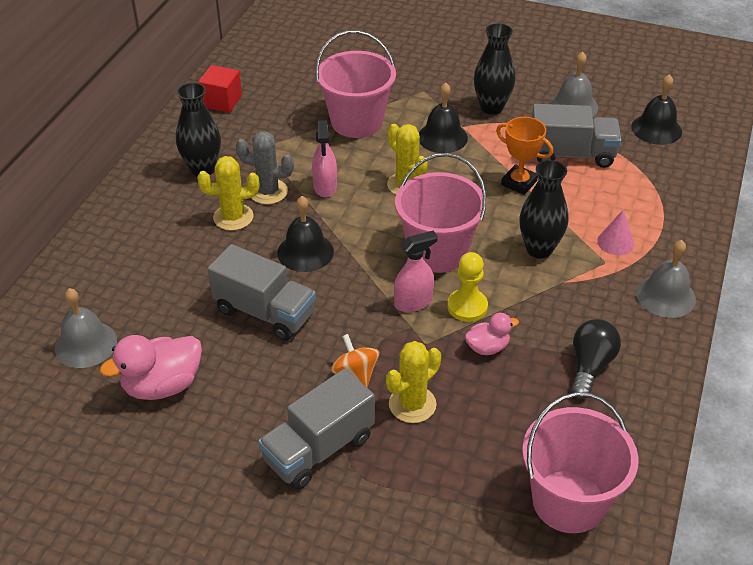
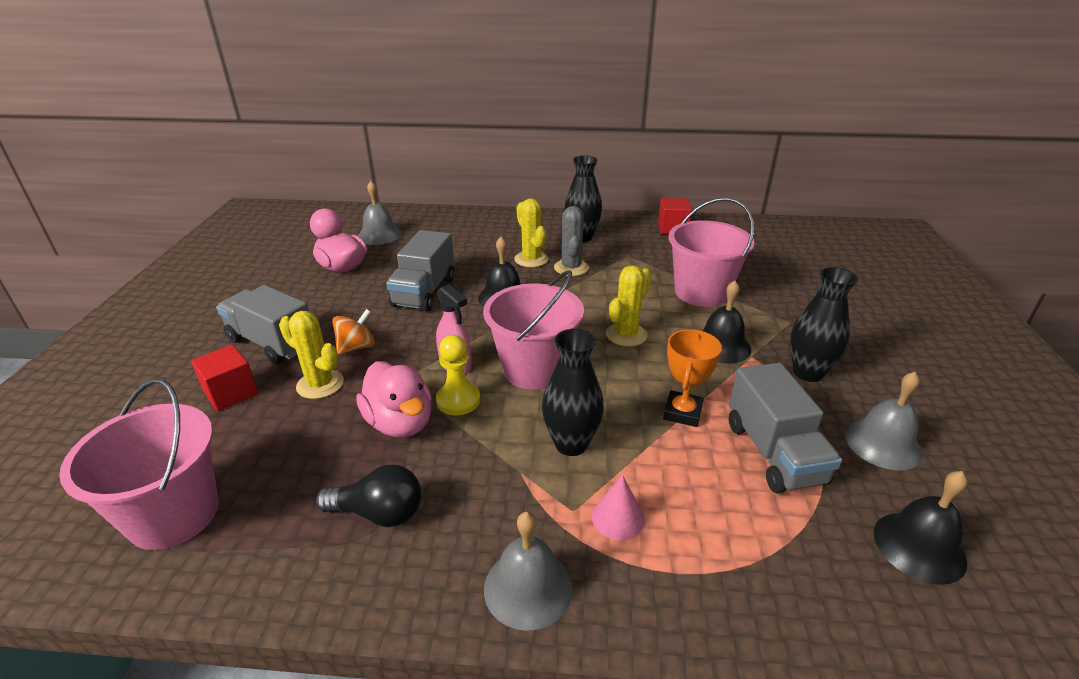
camera: 75 degrees right, 10 degrees down
(325, 187) = (594, 292): pink spray bottle -> none
(404, 478) = (231, 393): none -> red cube
(487, 347) = (400, 423): pink duck -> pink duck, size x1.74

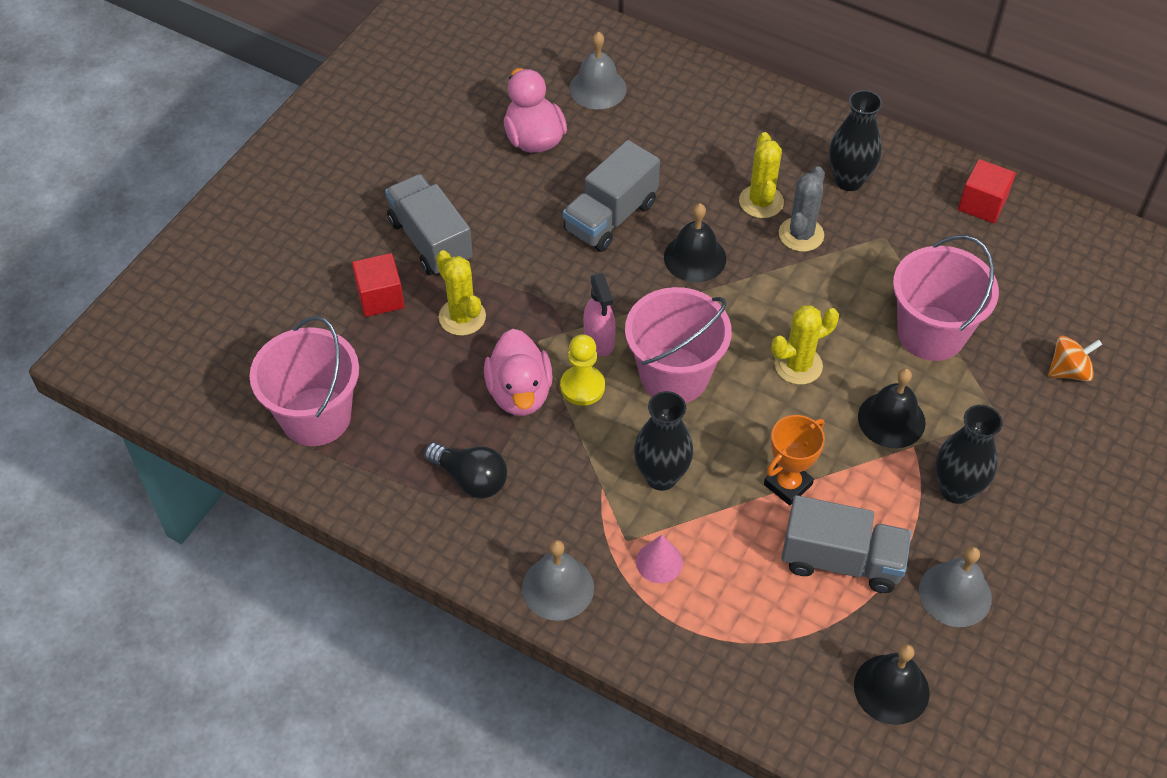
camera: 25 degrees right, 20 degrees up
(356, 347) = (511, 278): orange spinning top -> orange spinning top (1069, 371)
(774, 453) = (841, 560): grey truck -> grey truck turned 90 degrees counterclockwise

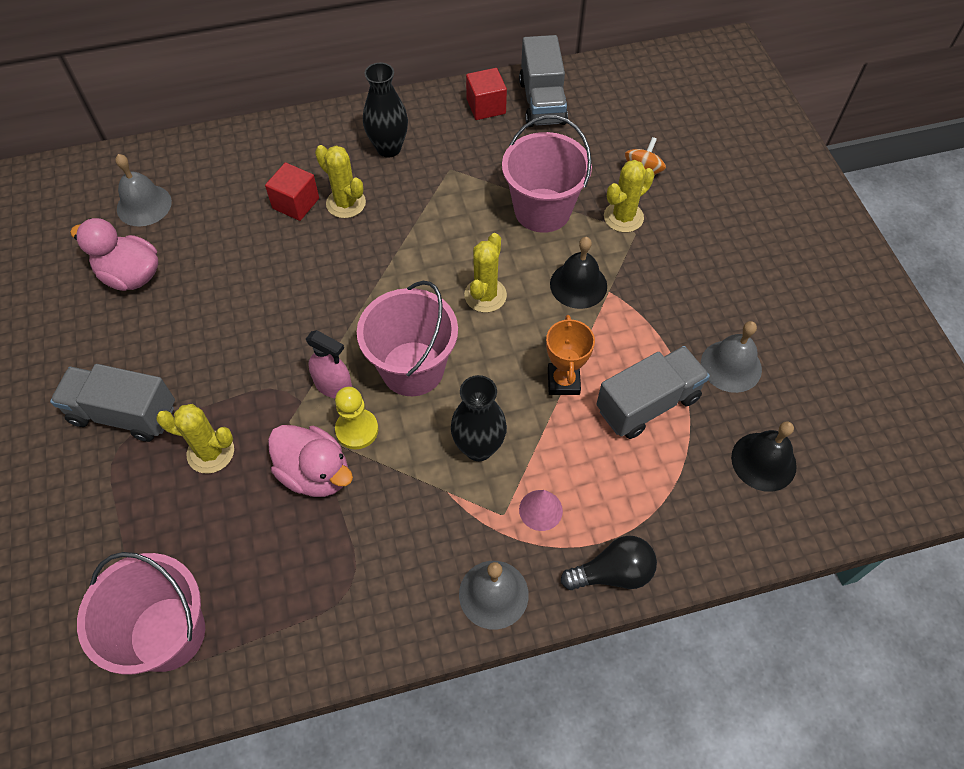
camera: 45 degrees left, 5 degrees up
(380, 297) = (126, 491): red cube -> red cube (296, 203)
(471, 479) = (346, 571): black light bulb -> black light bulb (612, 573)
(611, 217) = (250, 290): grey truck -> grey truck (542, 102)
(695, 257) = (340, 275): black bell -> none
(801, 234) = (395, 206): grey cactus -> none
(956, 490) = (661, 298): black vase -> none
(1003, 395) = (623, 217): none -> yellow cactus

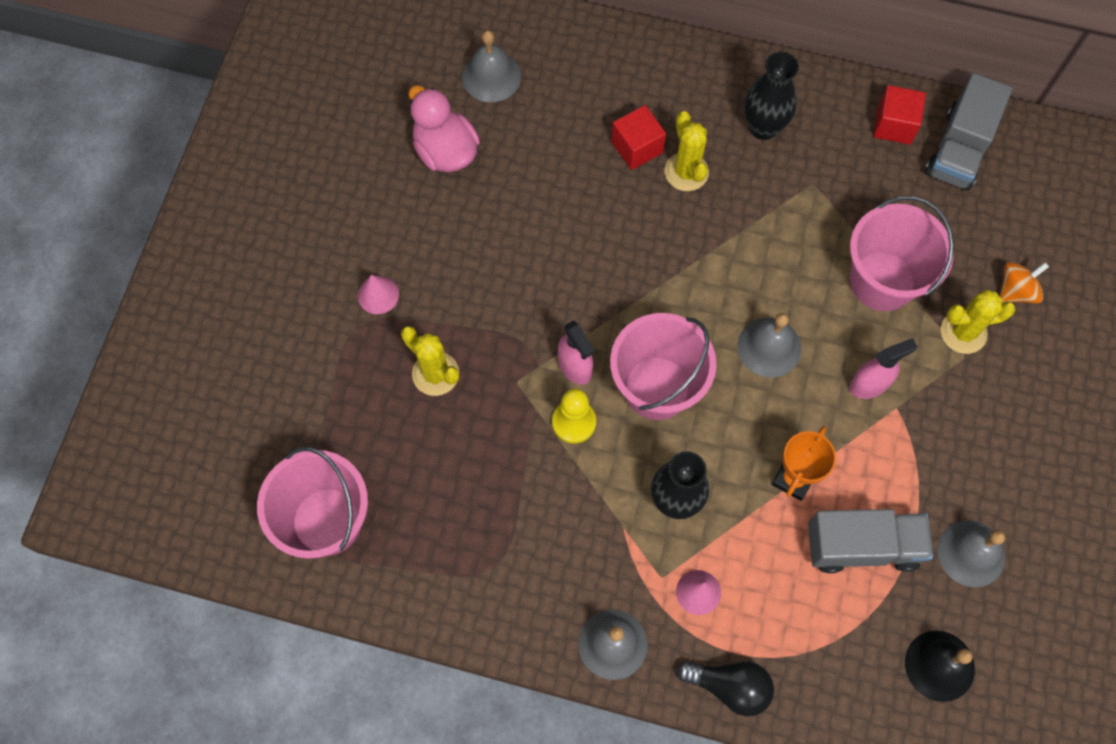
camera: 30 degrees right, 10 degrees up
(123, 414) = (378, 295): grey truck -> pink cone
(315, 473) = (516, 444): pink duck -> none
(485, 295) = (769, 347): yellow cactus -> grey bell
(578, 285) = (869, 384): black bell -> pink spray bottle

